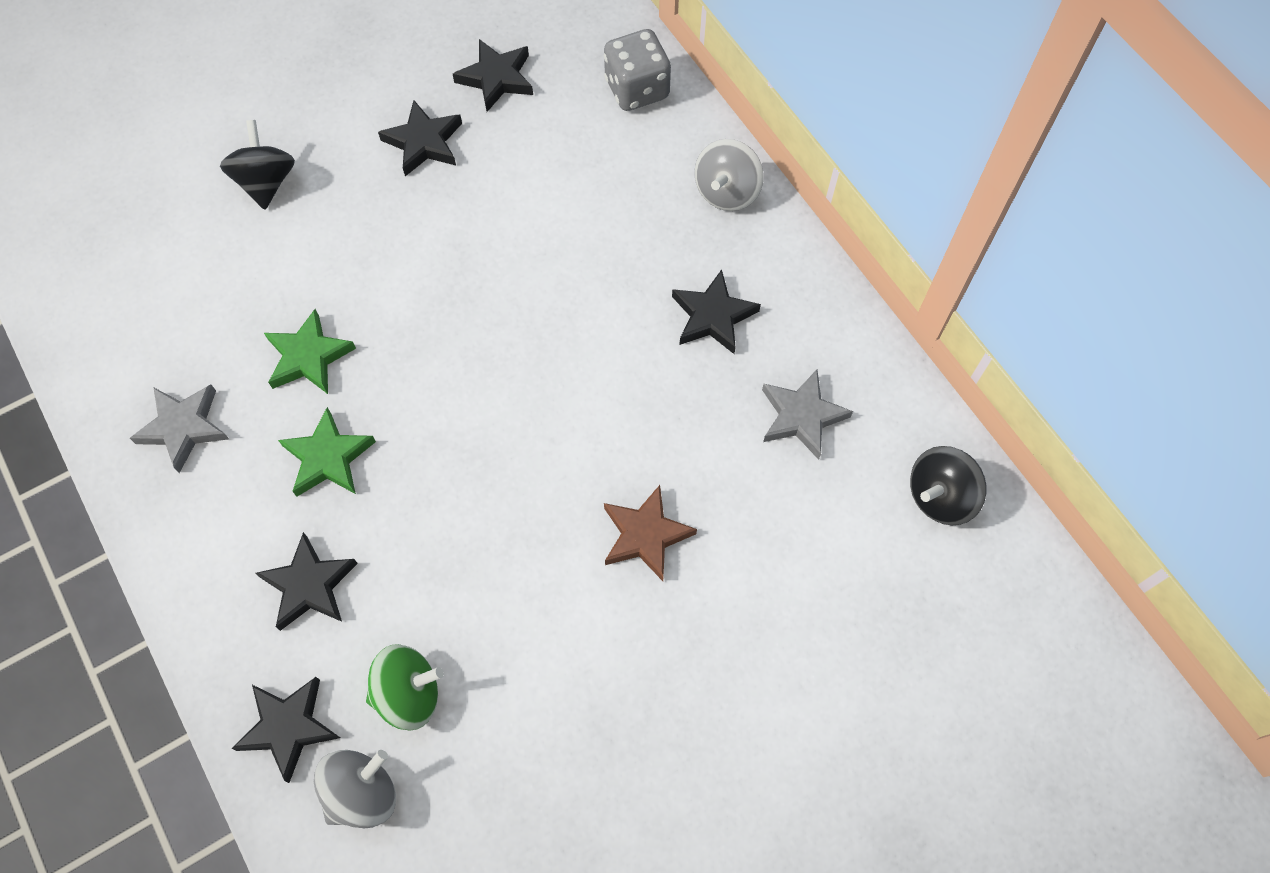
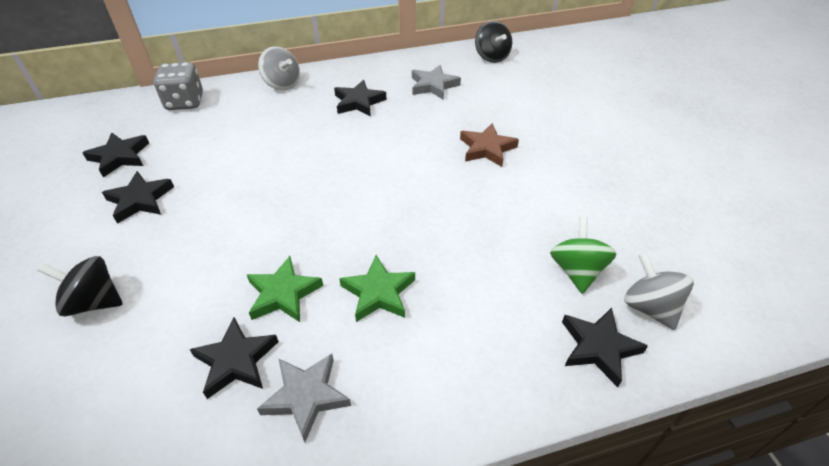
camera: 75 degrees left, 20 degrees down
(309, 585) = (483, 319): black star -> black star (236, 361)

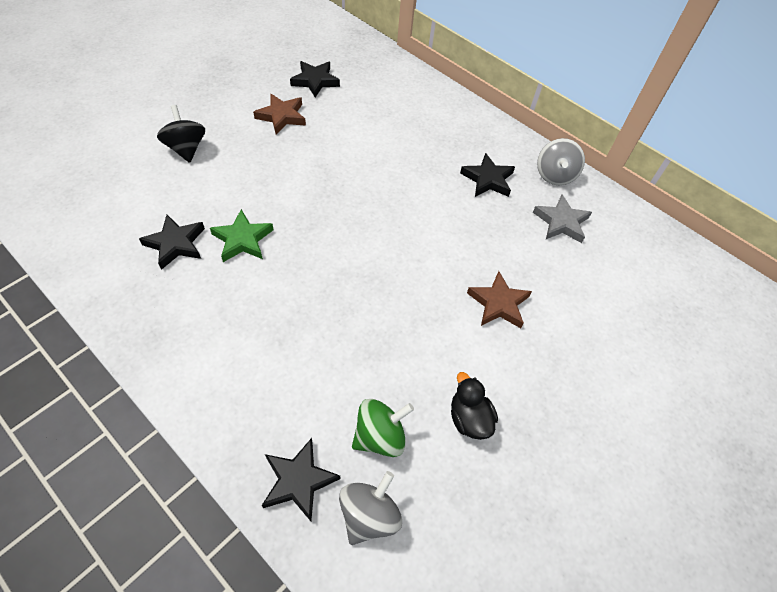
camera: 55 degrees right, 10 degrees up
(140, 200) = (282, 116): black star -> brown star
(185, 102) = (398, 77): grey dice -> none
(282, 84) = (469, 118): grey spinning top -> grey spinning top (554, 175)
(306, 396) = (165, 296): grey star -> none
(378, 293) = (274, 296): green star -> none
(491, 57) = (657, 250): black spinning top -> none
(584, 209) = (469, 418): none -> black duck

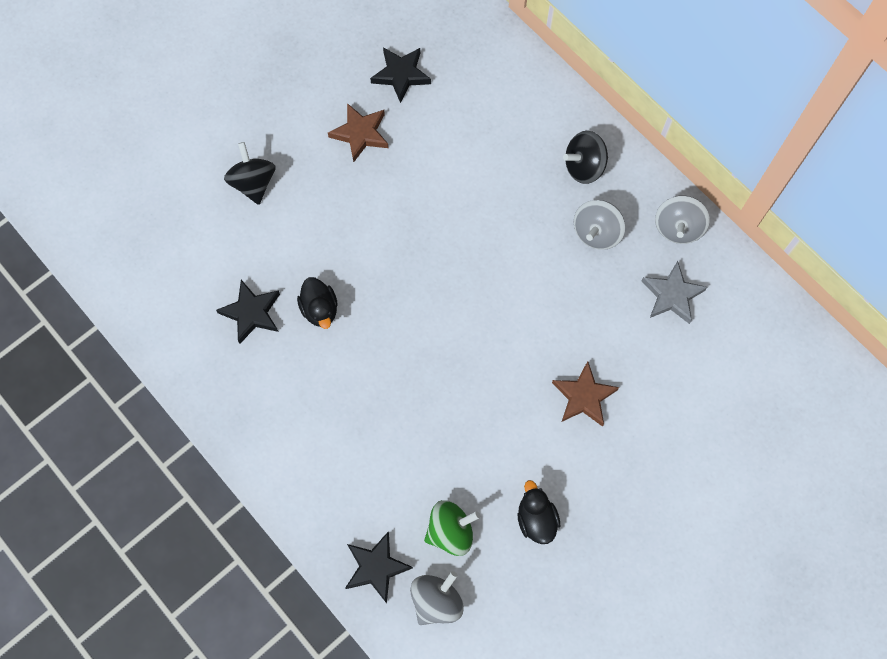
camera: 10 degrees right, 15 degrees up
(242, 239) = (320, 309): green star -> black duck
(469, 136) = (584, 167): none -> black spinning top
(487, 179) = (596, 233): black star -> grey spinning top

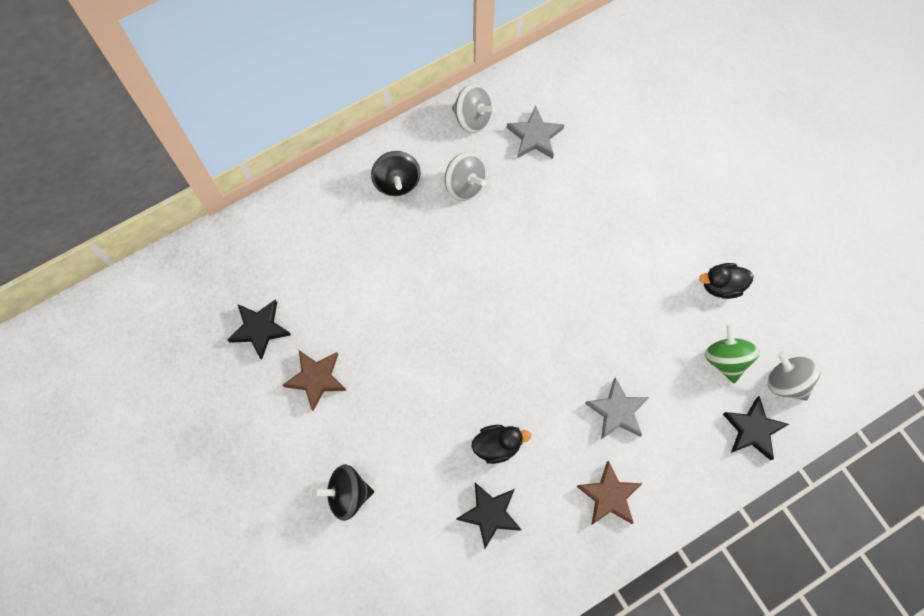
camera: 80 degrees left, 0 degrees up
(373, 422) = (617, 411): none -> grey star
(583, 397) = (617, 226): brown star -> brown star (609, 496)

